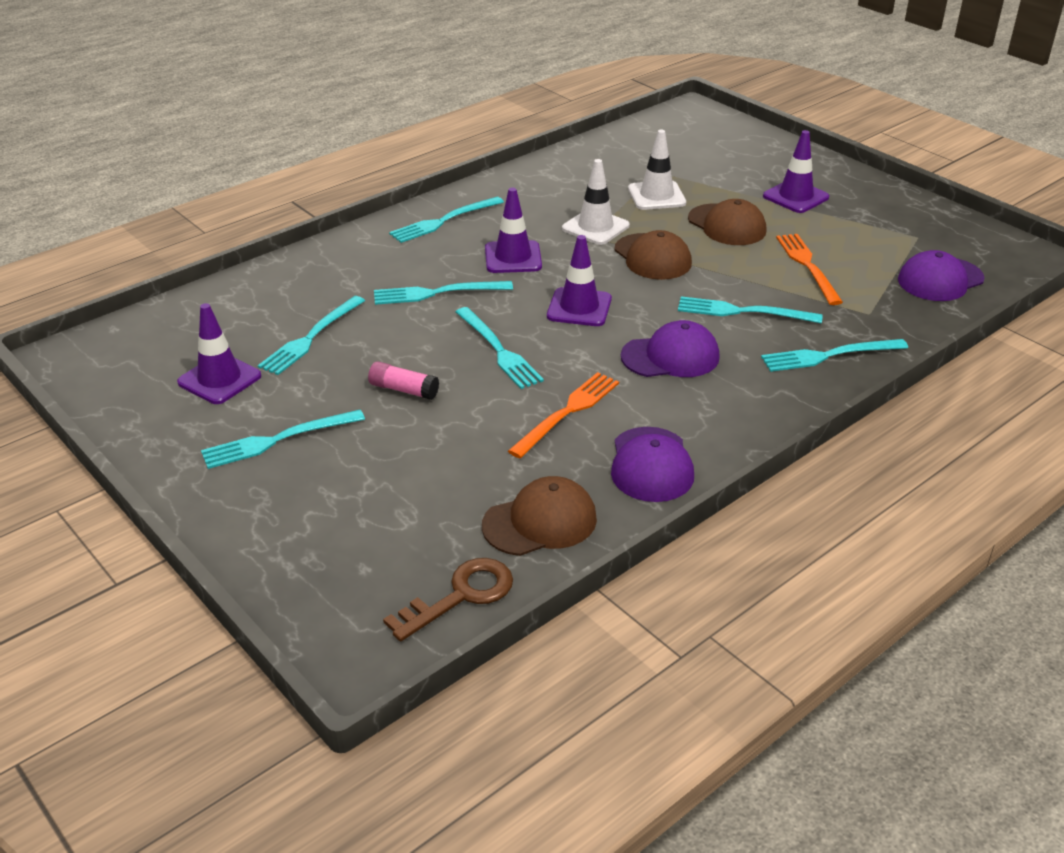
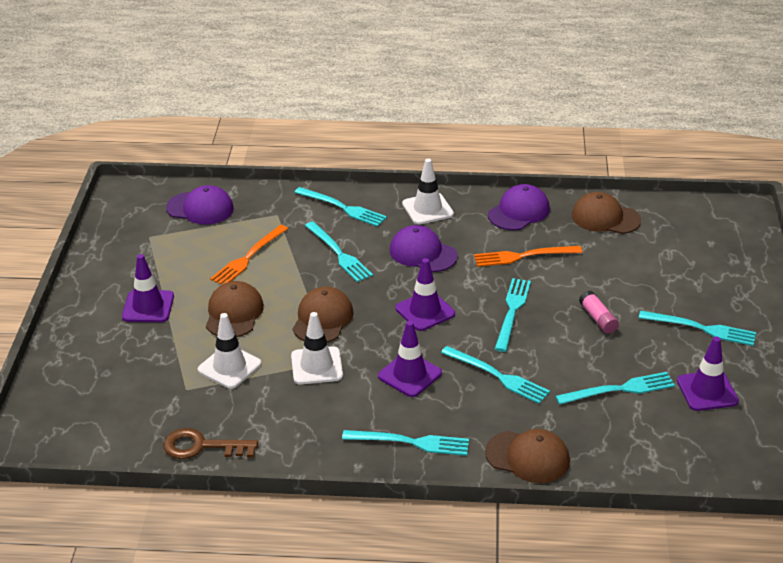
camera: 135 degrees left, 0 degrees up
(338, 254) = (527, 457): none -> brown cap
(461, 596) = (676, 210): brown key -> brown key (202, 446)
(749, 406) = (427, 209): none -> white traffic cone

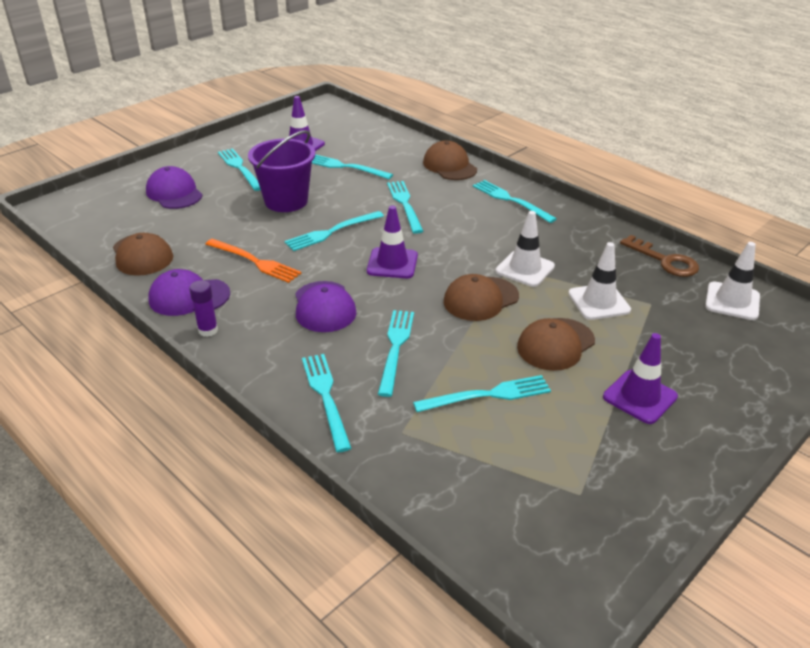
camera: 140 degrees left, 0 degrees up
(200, 208) = (481, 500): purple cap -> purple cap (174, 193)
(248, 257) = (487, 395): orange fork -> turquoise fork
(409, 375) = (462, 232): purple traffic cone -> none
(427, 209) = (253, 345): white traffic cone -> white traffic cone (732, 301)
(469, 202) = (208, 330): none -> purple glue stick
(598, 318) = (286, 201): pink glue stick -> purple bucket

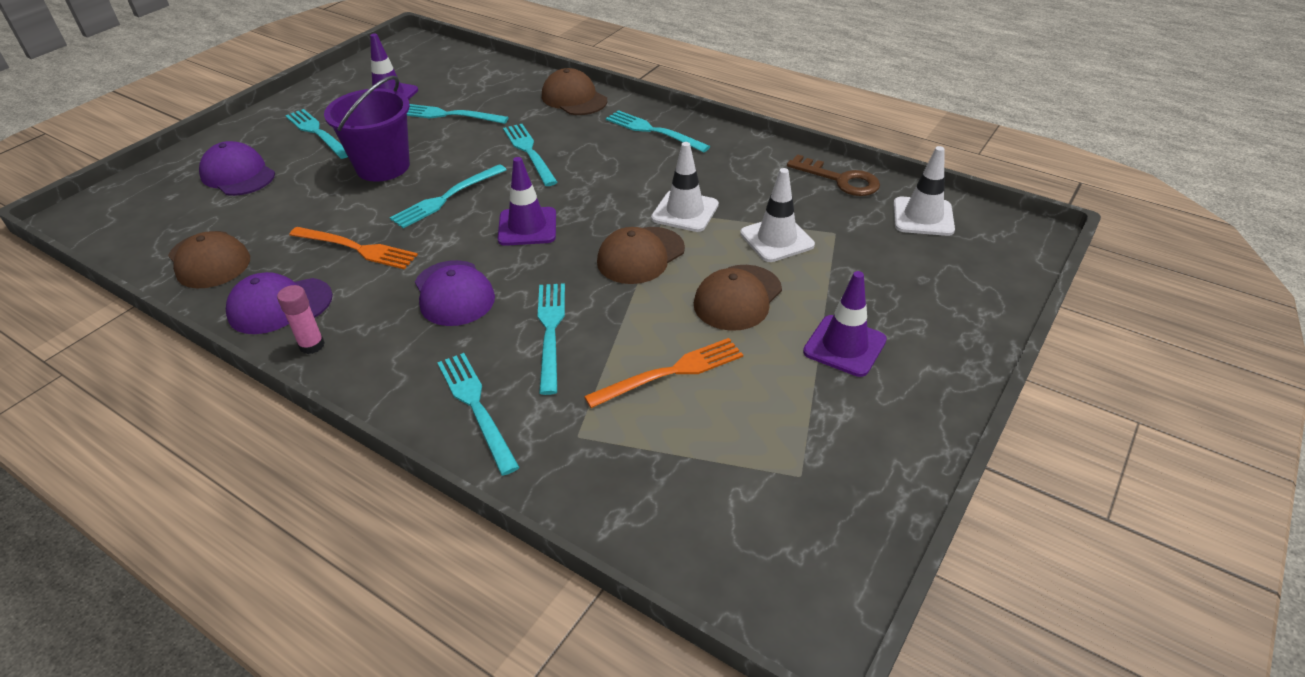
camera: 10 degrees left, 5 degrees up
(208, 330) = (312, 345): purple glue stick -> pink glue stick
(487, 395) = (671, 372): turquoise fork -> orange fork

